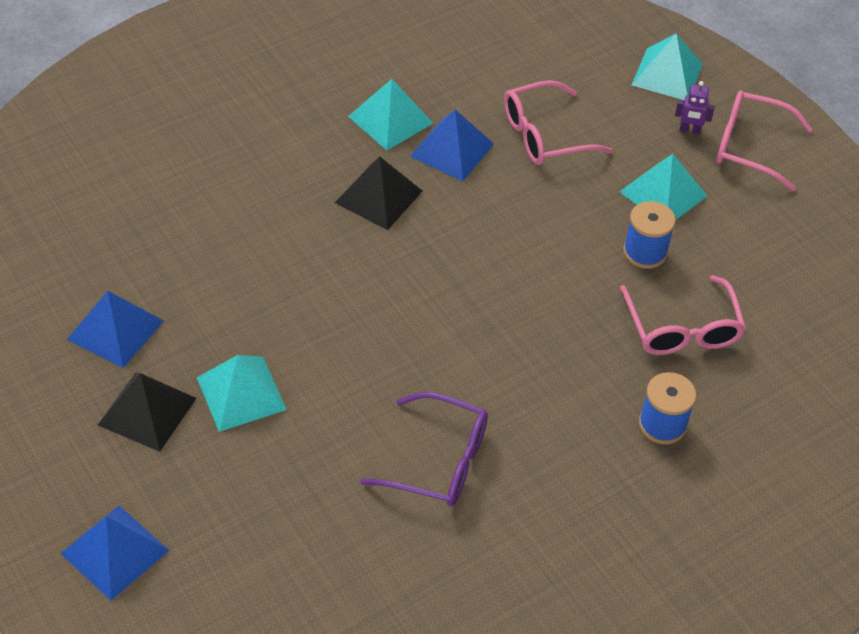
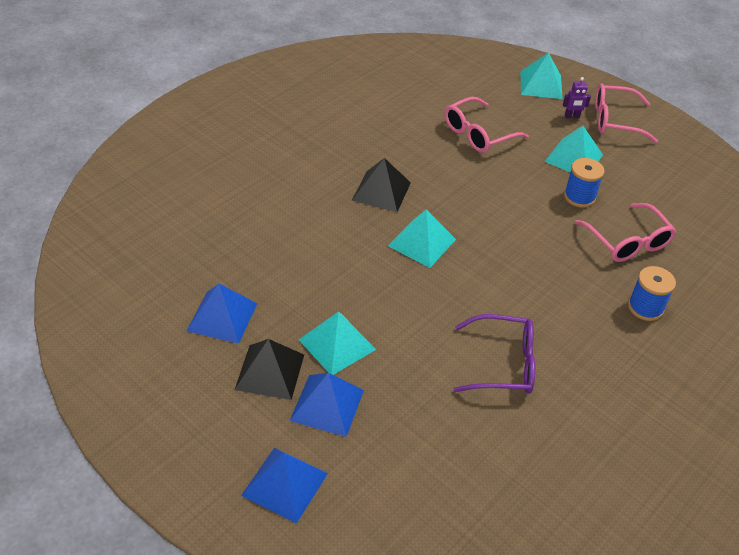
camera: 15 degrees left, 5 degrees down
(390, 119) = (368, 140): turquoise pyramid -> turquoise pyramid (421, 242)
(452, 150) = (419, 153): blue pyramid -> blue pyramid (327, 405)

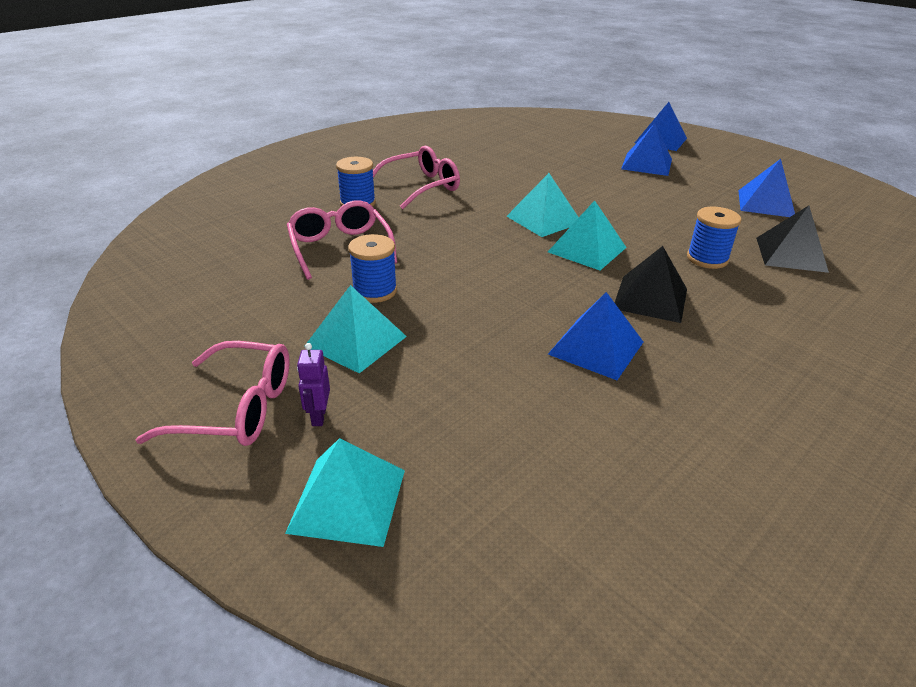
camera: 175 degrees left, 10 degrees down
(269, 372) = (701, 177): black pyramid -> black pyramid (791, 254)
(322, 232) = (707, 259): none -> blue spool
(337, 344) = (652, 188): turquoise pyramid -> turquoise pyramid (544, 219)
(425, 153) = (596, 348): none -> blue pyramid
(478, 134) = (508, 380): pink glasses -> pink glasses (421, 187)
(503, 364) = (506, 177): purple glasses -> none
(572, 116) = (318, 416): purple robot -> purple robot turned 90 degrees counterclockwise

